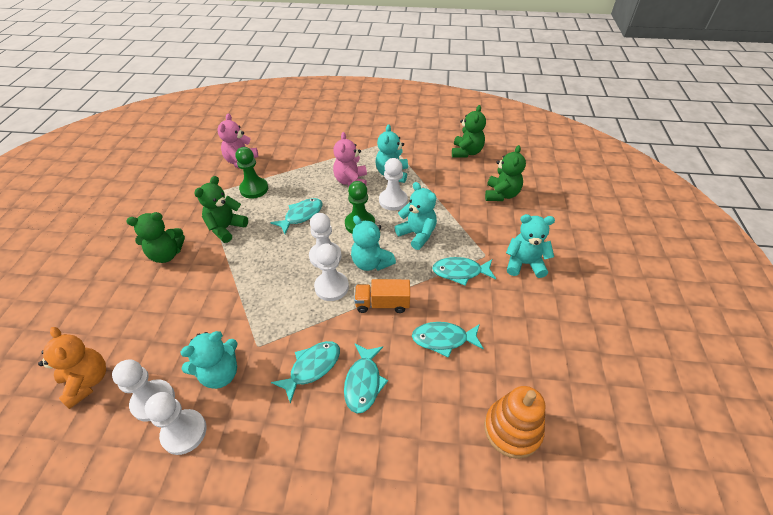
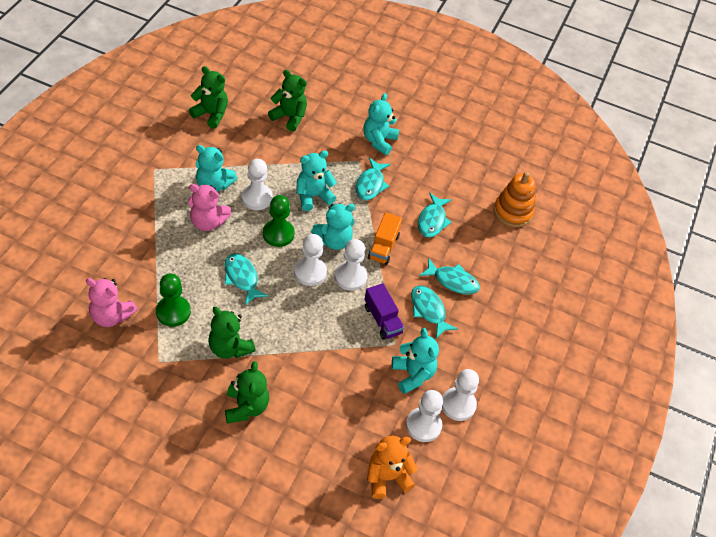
camera: 80 degrees left, 5 degrees up
(286, 327) = (382, 320): none -> purple truck

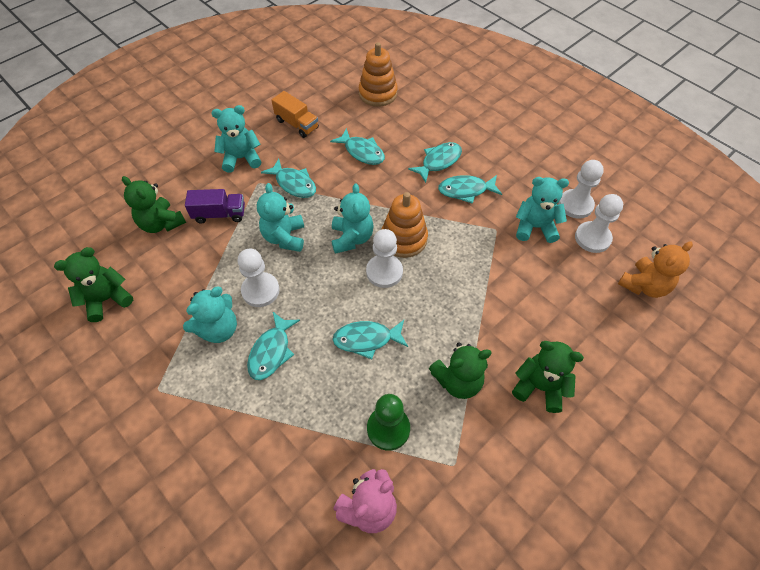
camera: 60 degrees left, 5 degrees up
(208, 222) = (271, 351): pink teddy bear -> turquoise fish
(278, 234) = (321, 285): green pawn -> none
(289, 117) = (161, 223): green teddy bear -> green teddy bear turned 105 degrees counterclockwise
(350, 277) = (404, 239): white pawn -> orange stacking toy
(379, 141) = (241, 158): turquoise teddy bear -> turquoise teddy bear turned 120 degrees clockwise
(382, 320) = (465, 230): purple truck -> purple truck (219, 214)
(383, 247) = (377, 200): orange truck -> orange truck (297, 124)
(387, 477) = (644, 285): orange teddy bear -> orange teddy bear turned 135 degrees counterclockwise

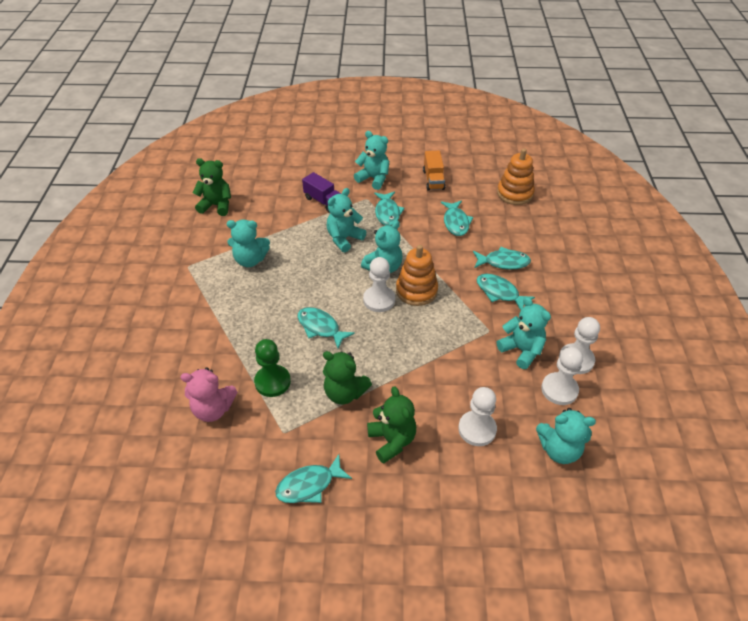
camera: 45 degrees right, 10 degrees down
(161, 223) = (287, 186): green teddy bear -> none
(260, 290) = (295, 257): white pawn -> white pawn (477, 429)
(271, 351) = (262, 292): turquoise fish -> turquoise fish (309, 485)
(644, 285) = (559, 449): orange teddy bear -> turquoise teddy bear

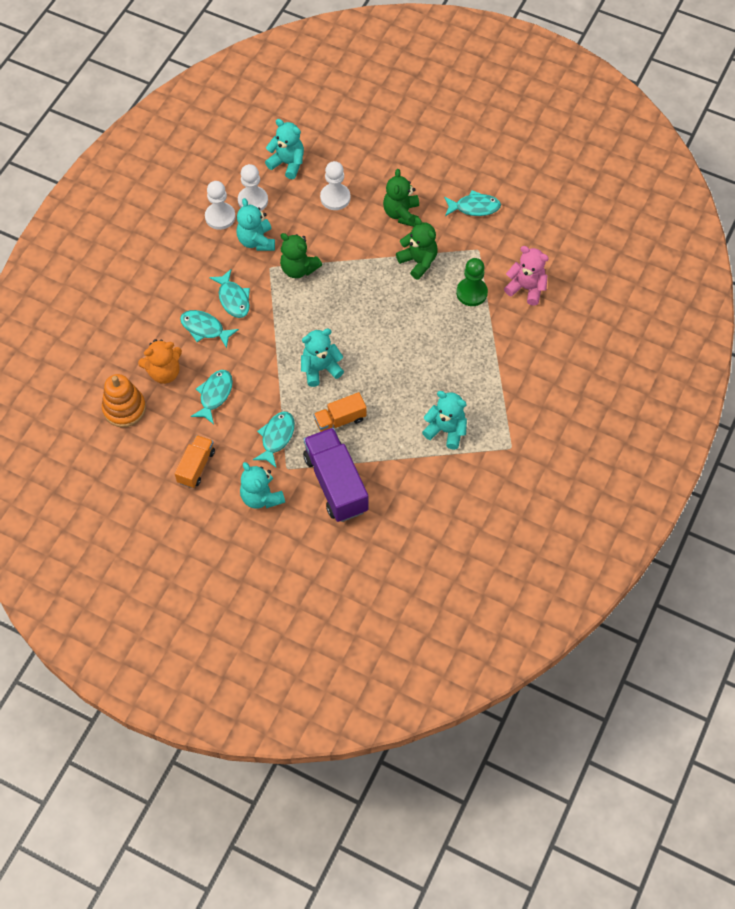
camera: 155 degrees left, 15 degrees up
(216, 205) = (456, 527): green teddy bear -> green teddy bear (298, 269)
(320, 327) = (411, 327): turquoise fish -> none
(323, 201) = (336, 483): purple truck -> purple truck, size x1.76
(344, 239) = (340, 420): turquoise teddy bear -> orange truck
(379, 300) = (345, 334): white pawn -> none
(416, 291) = (306, 330): orange stacking toy -> none
(507, 223) = (164, 372): none -> orange teddy bear

